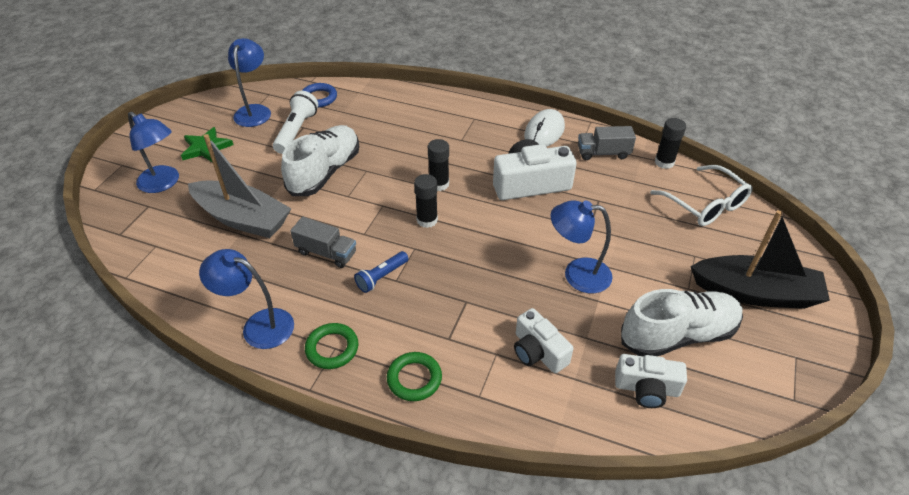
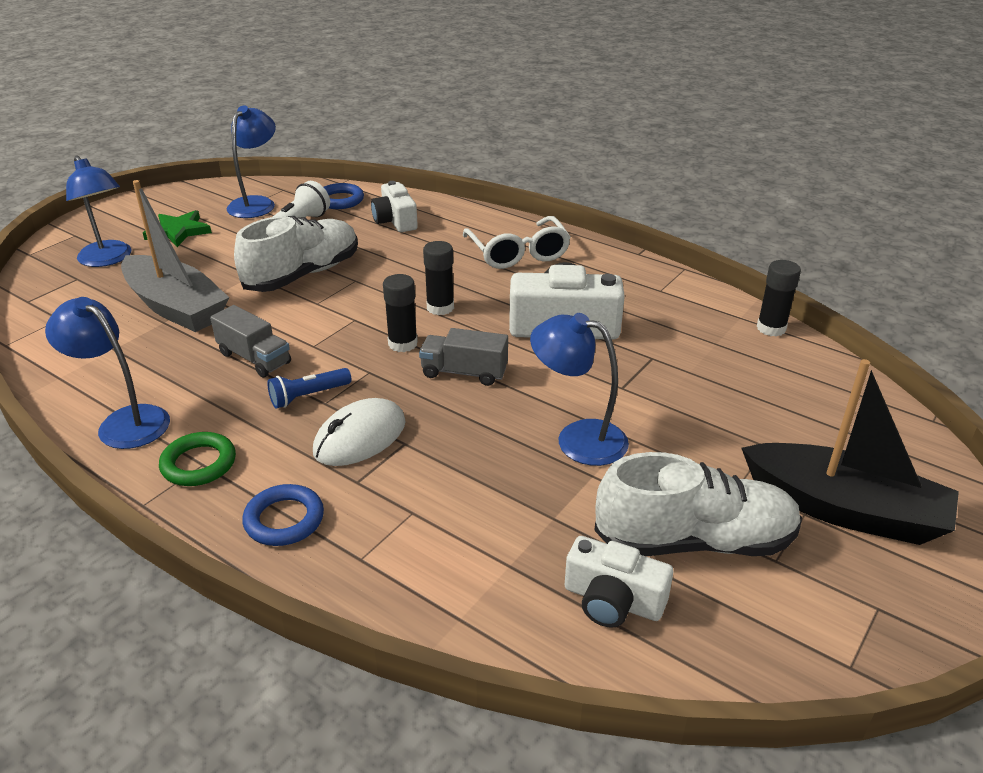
camera: 15 degrees right, 10 degrees down
(414, 379) = (284, 520): green ring -> blue ring
(538, 351) = (473, 521): white camera -> white camera (395, 220)
(544, 131) = (613, 271): white mouse -> white mouse (360, 437)
(603, 153) = (685, 305): grey truck -> grey truck (464, 372)
(705, 204) = (812, 387): white glasses -> white glasses (518, 253)

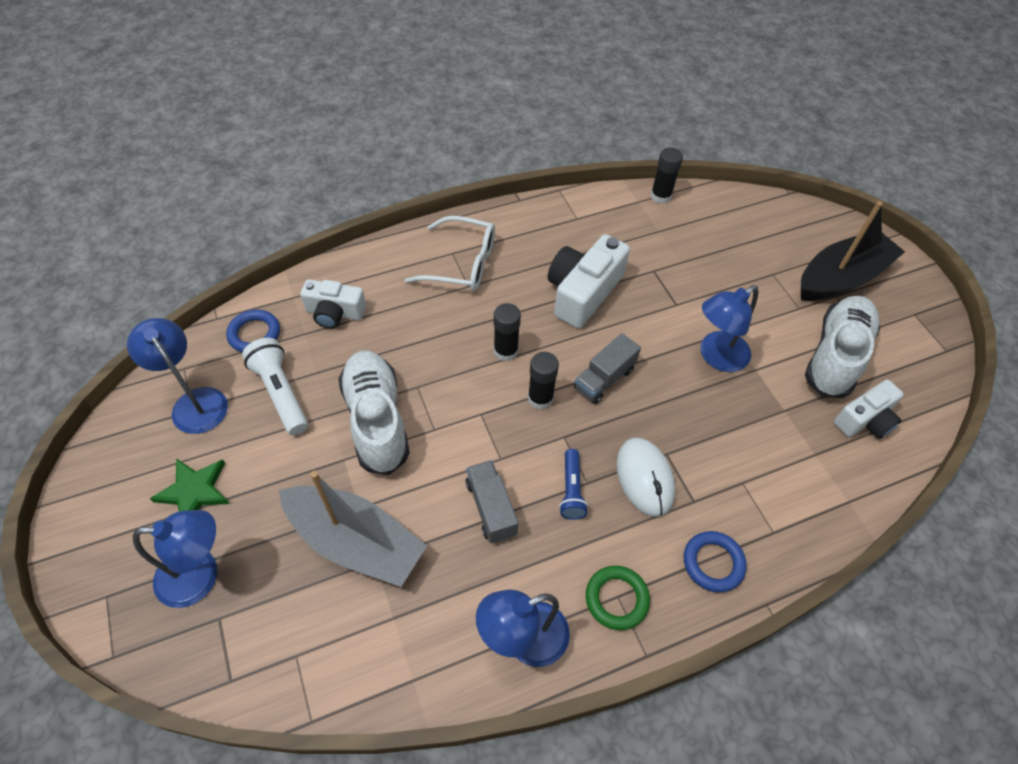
camera: 60 degrees left, 20 degrees up
(176, 307) = (355, 542): grey boat -> grey boat turned 45 degrees clockwise
(254, 358) = (491, 508): grey truck -> grey truck turned 90 degrees counterclockwise

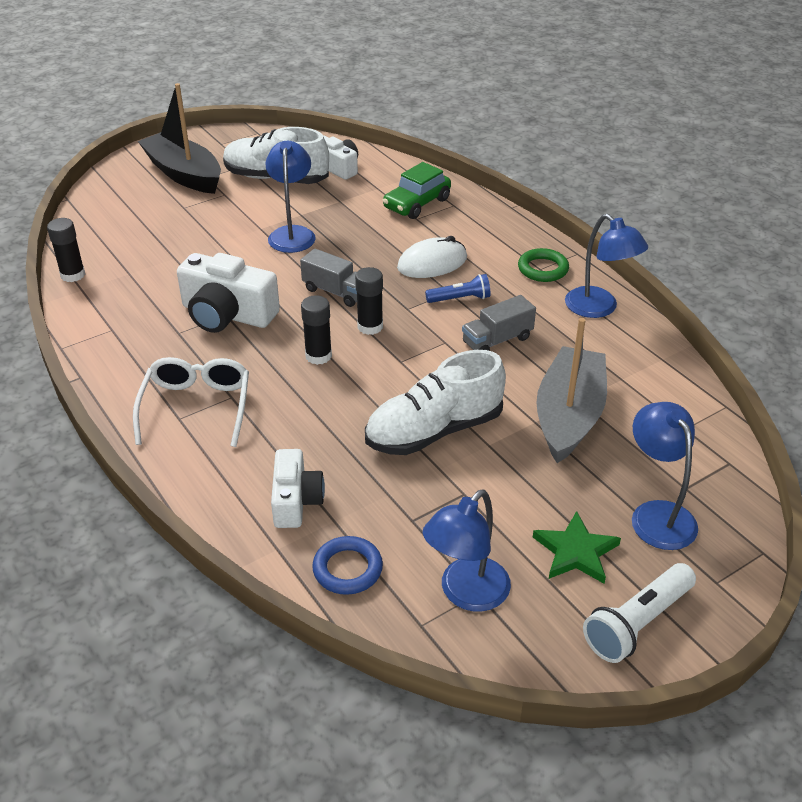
camera: 100 degrees left, 15 degrees down
(281, 393) = (426, 517): white flashlight -> white flashlight (637, 623)
(713, 563) = (491, 229): blue ring -> none
(716, 357) = (292, 234): blue lamp -> blue lamp turned 135 degrees counterclockwise
(777, 490) = (417, 204): none -> green car

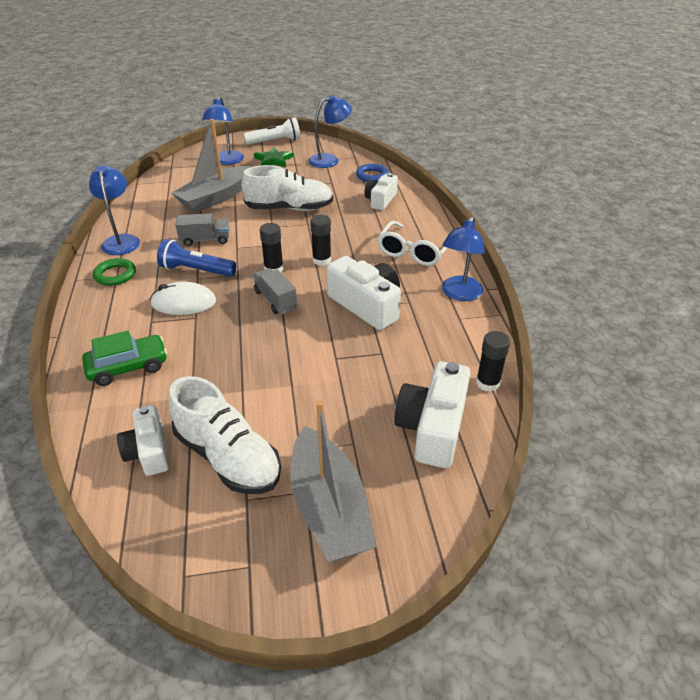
camera: 155 degrees left, 0 degrees up
(120, 231) = (432, 428): none -> white camera
(184, 174) = (329, 508): black boat -> grey boat
(292, 234) = (267, 368): blue lamp -> blue lamp (459, 294)
(460, 299) = (196, 270): blue flashlight -> blue flashlight, size x1.54

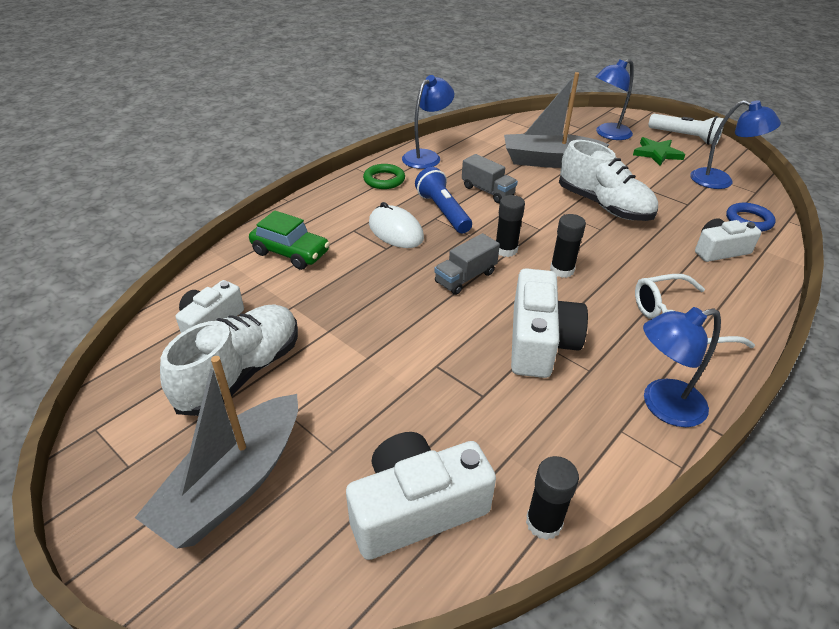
camera: 50 degrees right, 0 degrees up
(228, 457) = (241, 373): white shoe -> white shoe turned 150 degrees counterclockwise
(275, 300) = (465, 277): grey truck -> grey truck turned 150 degrees counterclockwise

